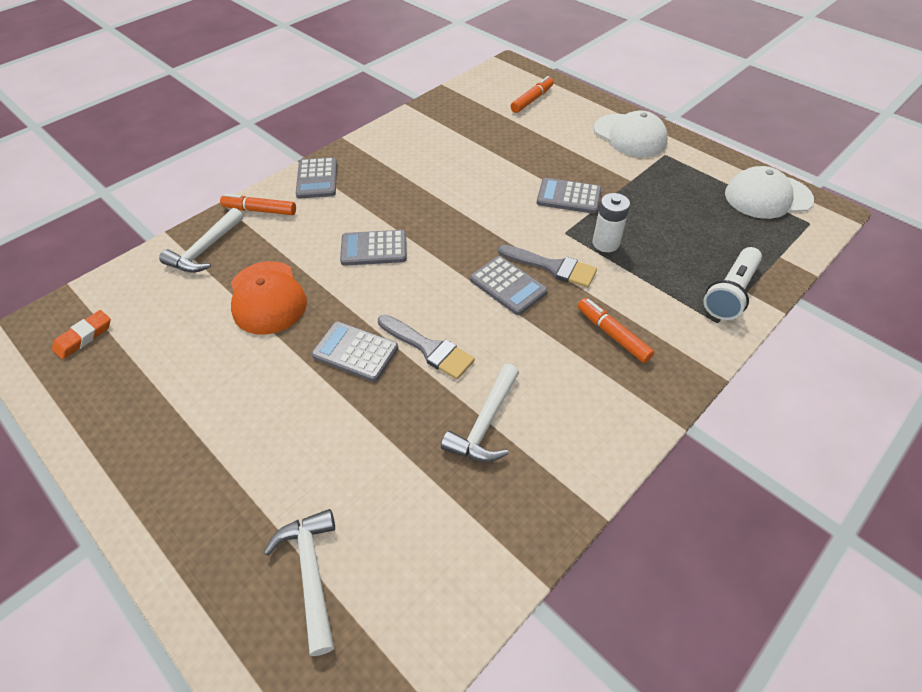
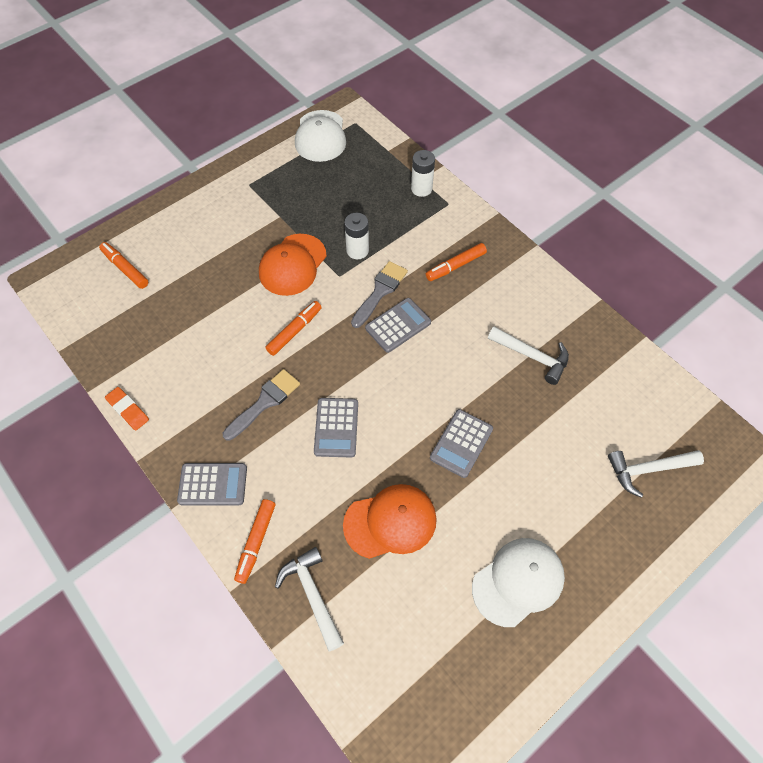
camera: 85 degrees left, 10 degrees up
(84, 337) = (426, 701): orange eraser -> orange eraser (128, 410)
(205, 250) = (312, 594): white hammer -> white hammer turned 150 degrees counterclockwise
(429, 348) = (461, 388): grey brush -> grey brush (265, 402)
(484, 207) = (294, 331): none -> orange marker
(568, 197) = (292, 265): grey calculator -> orange cap
(630, 136) = (214, 202): white cap -> white cap (518, 582)
(730, 293) = (421, 189): white flashlight -> white battery

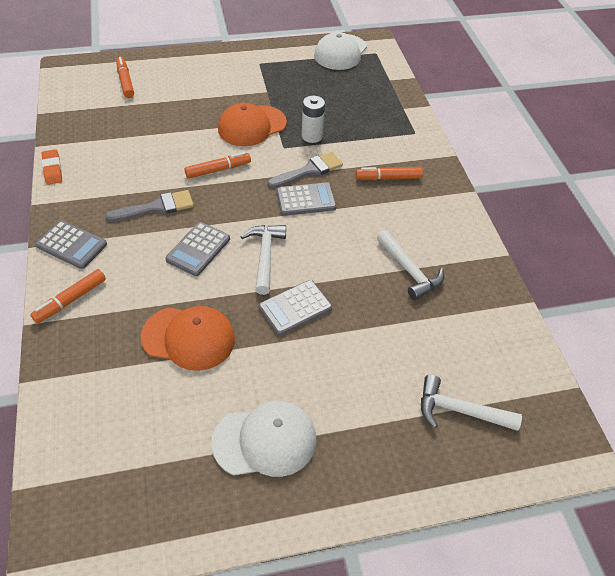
camera: 25 degrees right, 10 degrees down
(312, 594) = (83, 359): white hammer -> white hammer (265, 256)
(421, 189) = (398, 114): white battery -> none

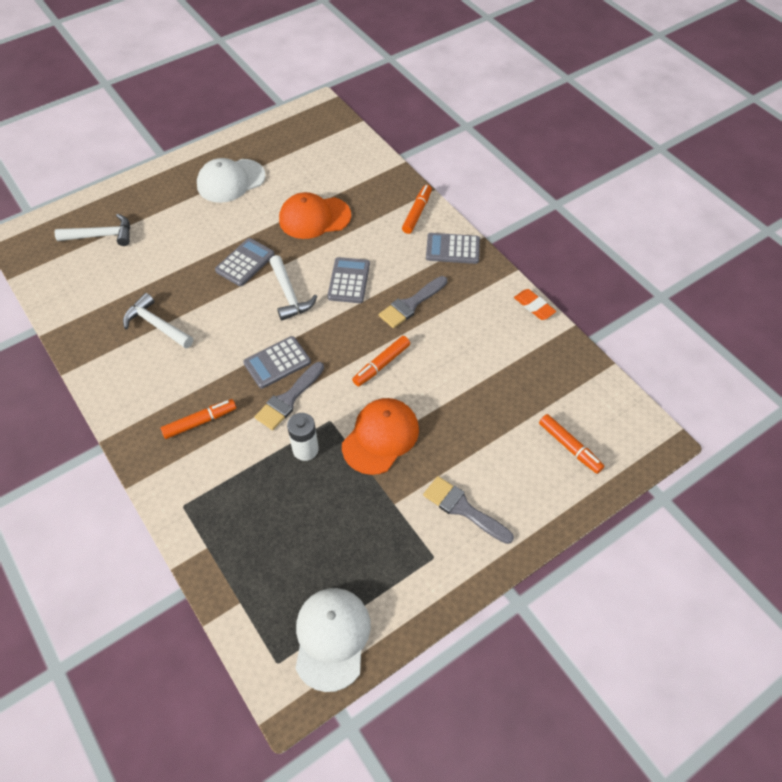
camera: 160 degrees right, 5 degrees up
(224, 76) = (463, 509): none -> grey brush

